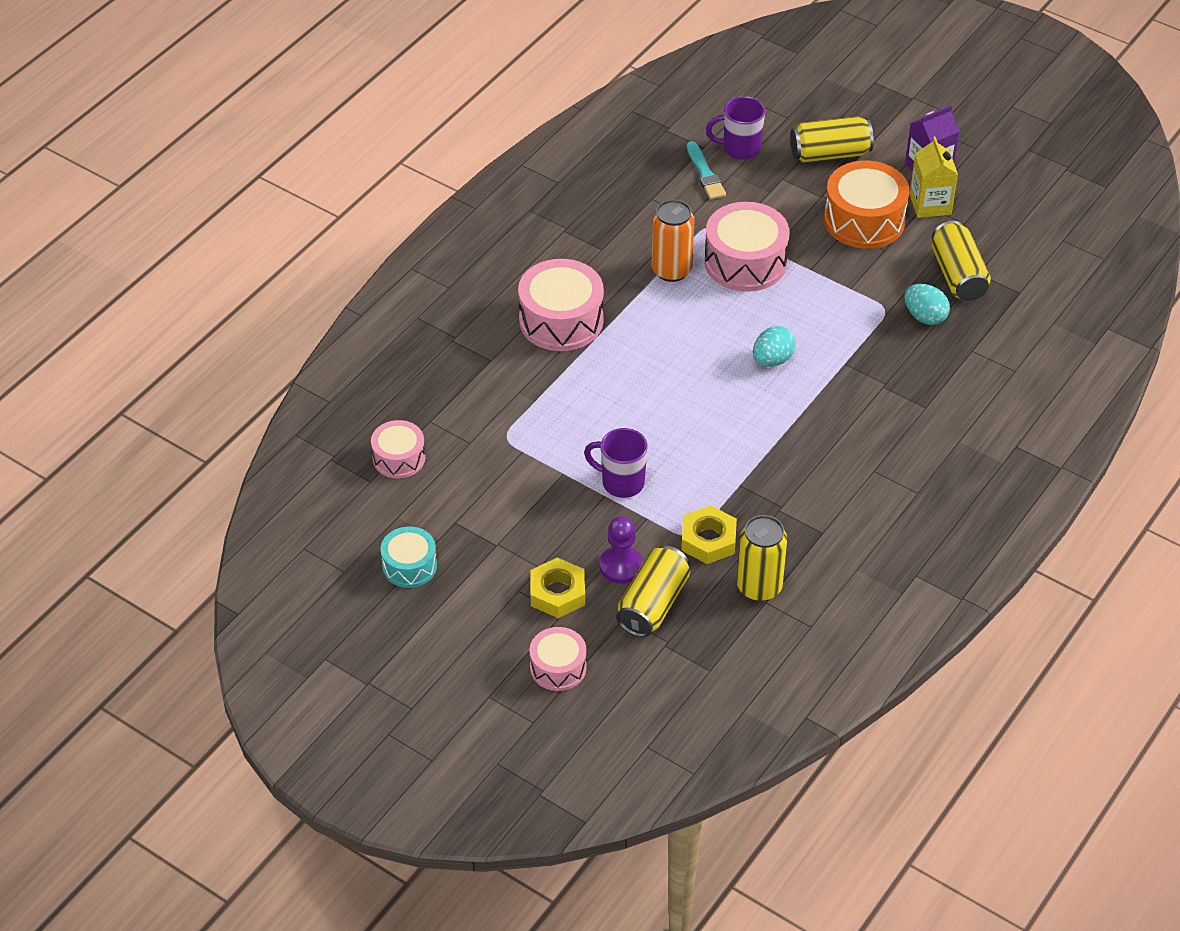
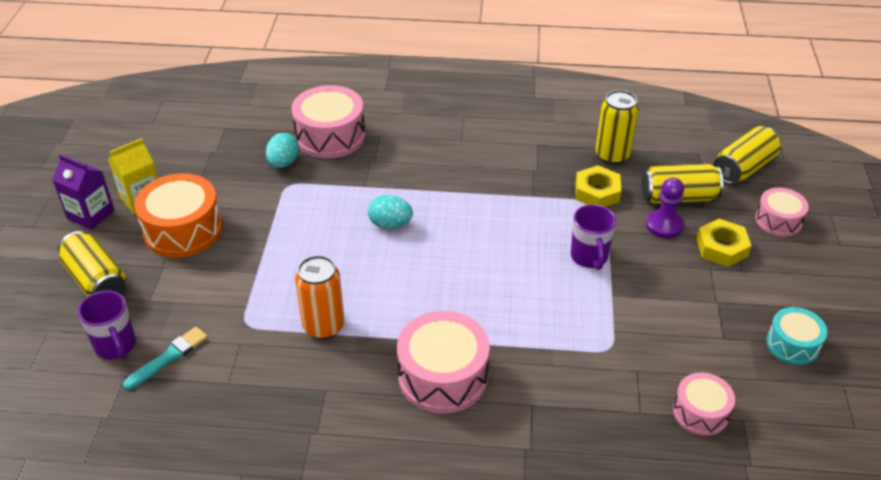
camera: 120 degrees left, 5 degrees down
(745, 262) = (282, 282): pink drum -> pink drum (330, 136)
(958, 275) = (224, 160): yellow can -> yellow can (744, 168)

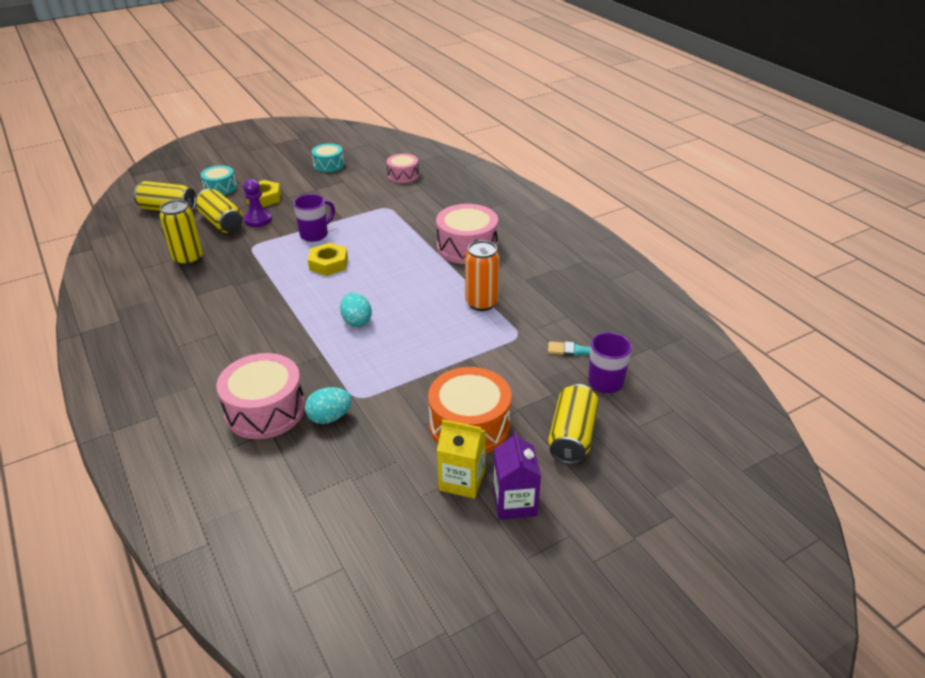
camera: 125 degrees left, 5 degrees down
(597, 192) = (241, 251): yellow nut -> yellow nut (328, 264)
(778, 220) = (220, 188): pink drum -> turquoise drum

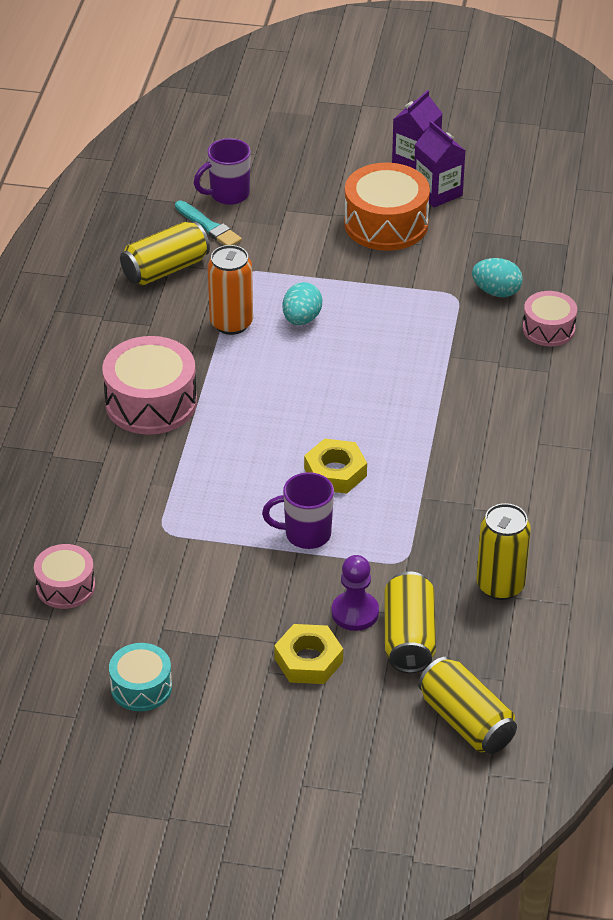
camera: 140 degrees left, 5 degrees up
(220, 188) = (353, 731): turquoise drum -> none
(265, 410) = (548, 329): pink drum -> pink drum, size x0.59
(356, 321) = (380, 374): turquoise egg -> turquoise egg (301, 319)
(462, 480) = (437, 192): yellow carton -> purple carton
(572, 436) = (316, 175): yellow can -> yellow can (165, 269)

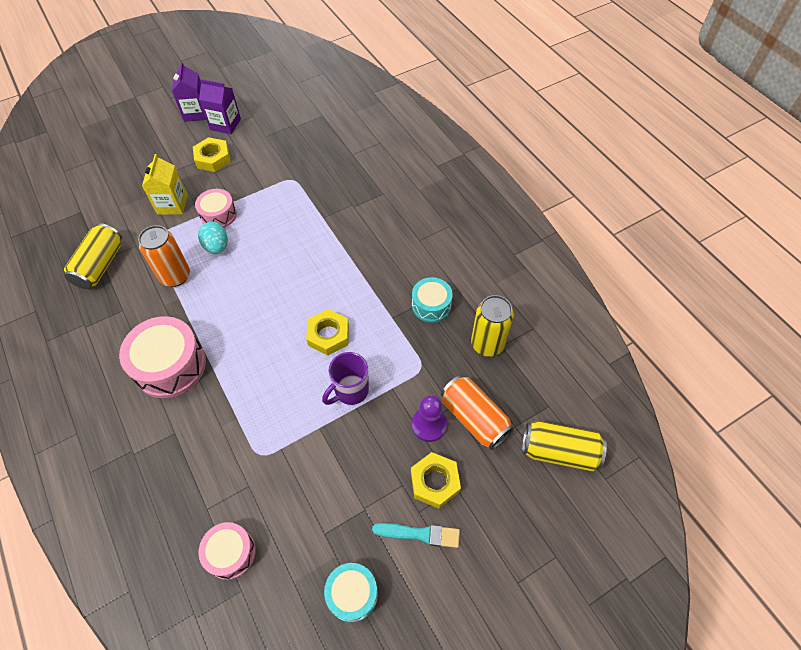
camera: 40 degrees left, 15 degrees up
(209, 226) = (105, 221): turquoise brush -> turquoise brush (419, 534)
(228, 195) = (100, 193): purple mug -> none
(294, 249) = (172, 204): none -> yellow carton
(386, 224) = (213, 158): orange drum -> yellow nut
(409, 638) = (474, 418): yellow can -> orange can
(478, 513) = (431, 305): none -> turquoise drum
(496, 292) = (311, 164): turquoise egg -> none
(548, 329) = (359, 169): pink drum -> pink drum (218, 215)

